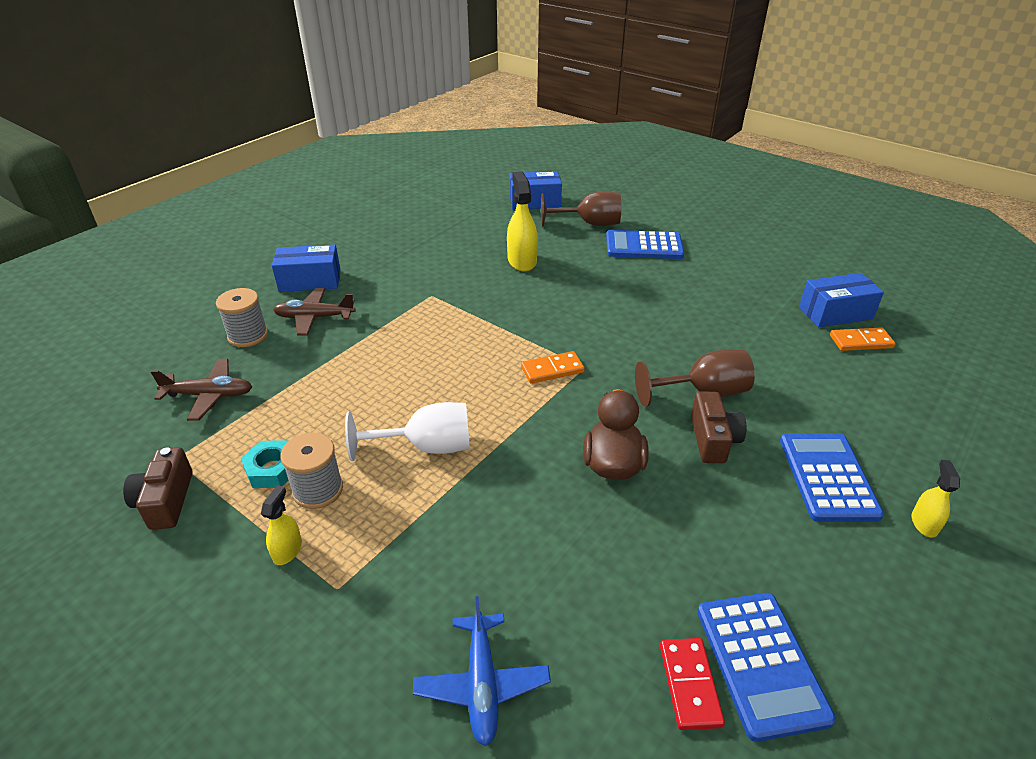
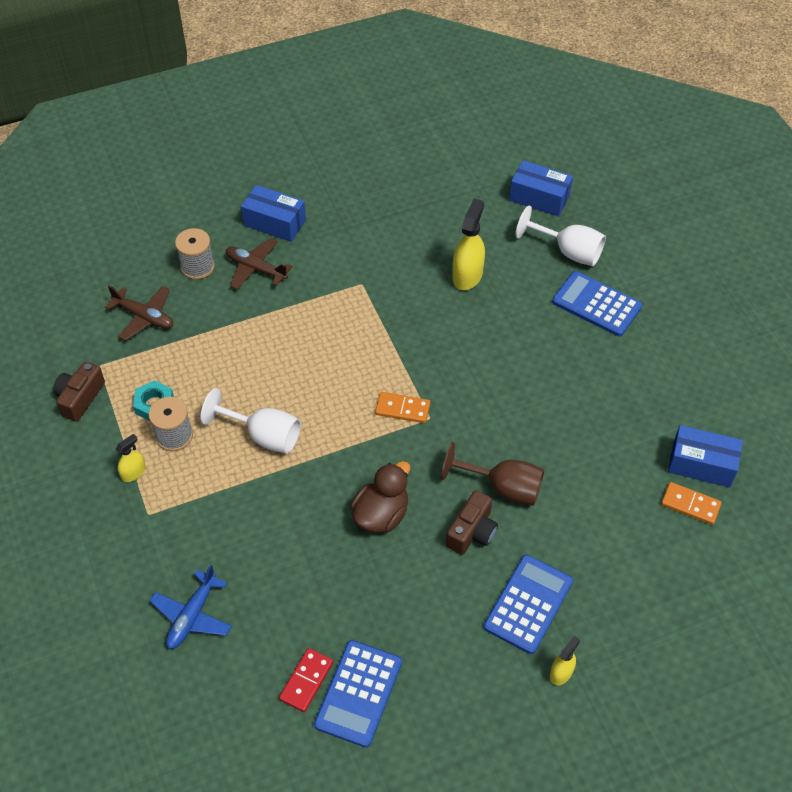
camera: 30 degrees right, 15 degrees up
(589, 224) = (568, 252): brown goblet -> white goblet

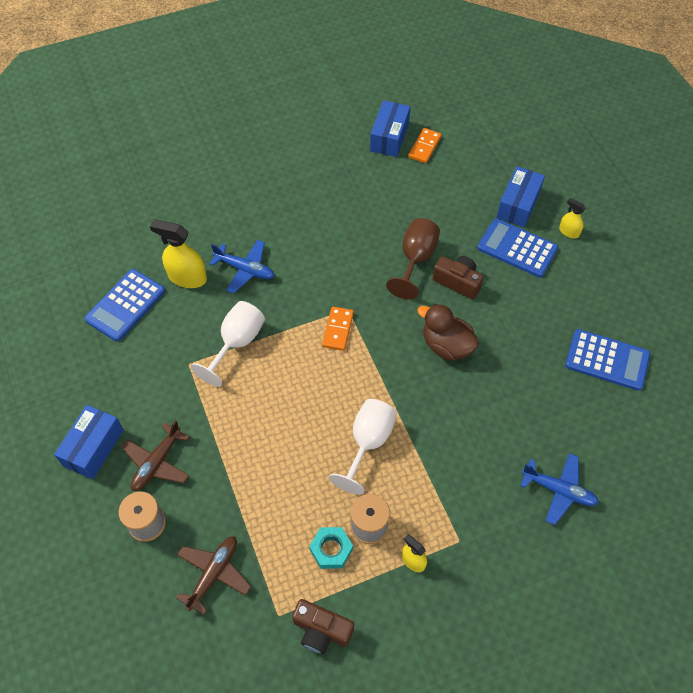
camera: 90 degrees left, 5 degrees up
(306, 681) = (603, 397): red domino -> none
(480, 323) = (245, 269): none -> blue plane
(539, 198) = (99, 219): blue box -> blue box (518, 205)
(568, 252) = (168, 201): white goblet -> white goblet (237, 343)
(596, 304) = (230, 186): blue calculator -> blue calculator (125, 305)

